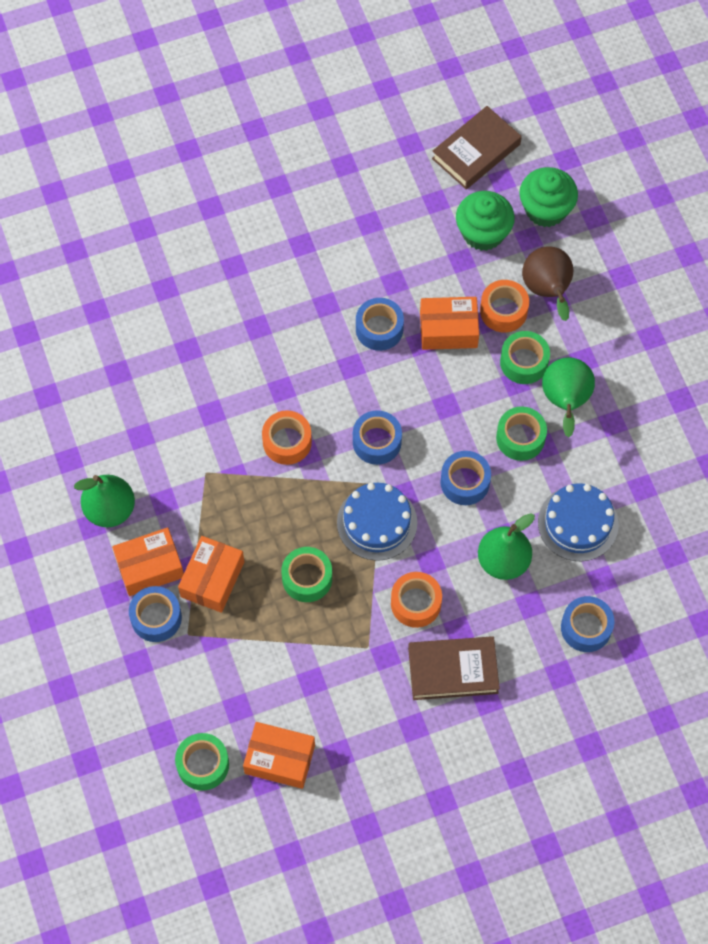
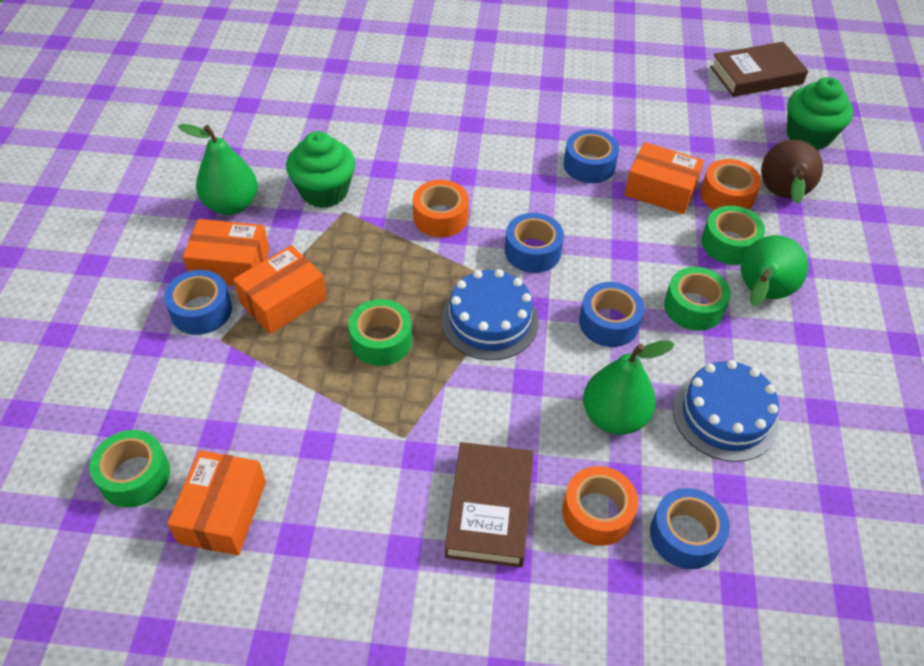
camera: 25 degrees right, 15 degrees down
(279, 759) = (222, 512): orange box -> orange box turned 60 degrees clockwise
(416, 603) = (486, 416): orange tape -> orange tape (597, 513)
(453, 670) = (490, 508): brown book -> brown book turned 75 degrees clockwise
(483, 233) = (734, 131): green cupcake -> green cupcake (324, 191)

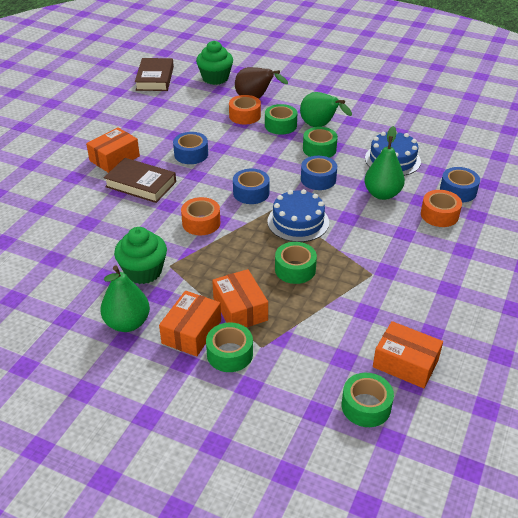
camera: 70 degrees left, 10 degrees down
(201, 310) = (229, 354): blue tape -> green tape
(490, 508) = (428, 251): brown book -> brown book (141, 184)
(660, 190) = (227, 135): orange box -> orange box (114, 158)

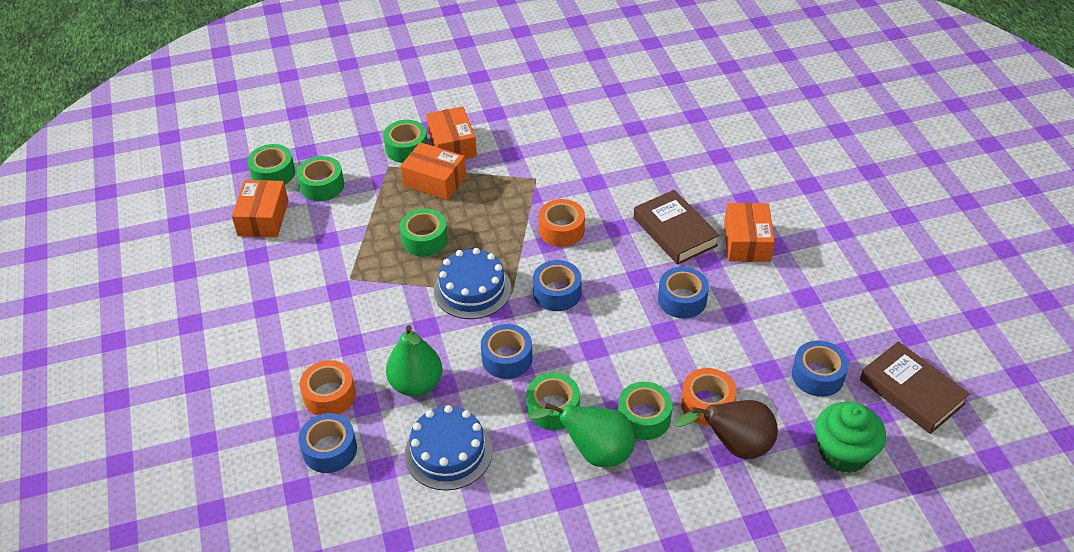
camera: 140 degrees right, 5 degrees up
(127, 323) = (507, 123): green pear -> none
(141, 184) = (674, 232): brown book -> brown book turned 75 degrees clockwise
(143, 271) = (549, 161): green cupcake -> none
(181, 100) = (817, 375): none -> blue tape
(332, 363) = (322, 186): none -> green tape
(405, 363) = (263, 218): orange box -> orange box turned 75 degrees counterclockwise

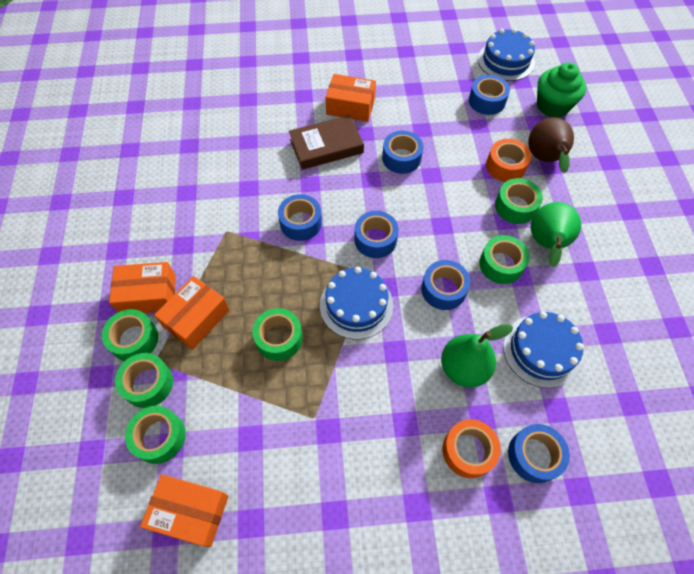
camera: 80 degrees left, 15 degrees up
(273, 173) = (114, 496): green tape -> green tape (148, 383)
(561, 230) = (301, 223): orange tape -> blue tape
(911, 392) = (506, 61): brown book -> blue cake

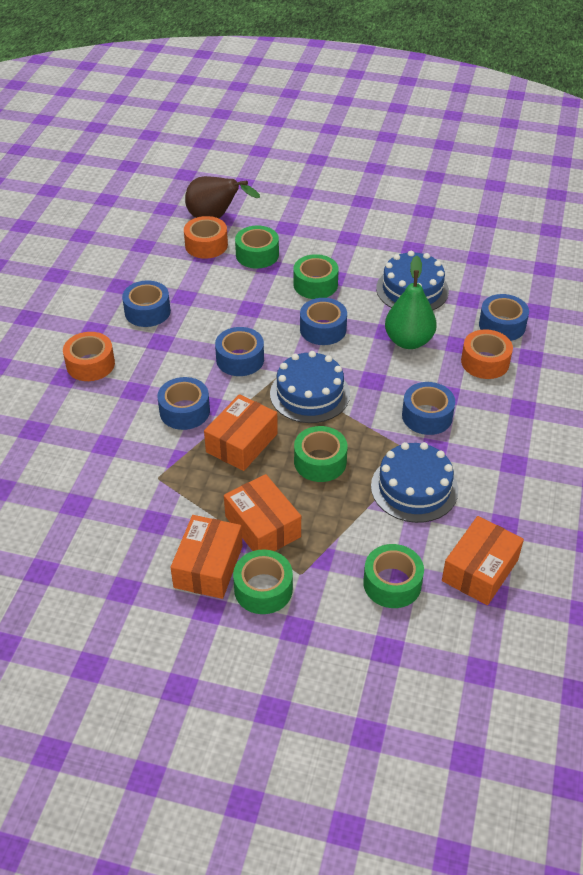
camera: 70 degrees left, 15 degrees down
(148, 383) = (325, 584): green tape -> none
(326, 146) = (90, 364): brown book -> orange tape
(350, 106) = (44, 329): orange box -> orange box (241, 443)
(487, 101) = (115, 230): blue tape -> blue tape (427, 416)
(506, 61) = (70, 199): blue cake -> blue cake (414, 488)
(546, 244) = (309, 250): green pear -> none
(552, 106) = (153, 191): green cupcake -> none

